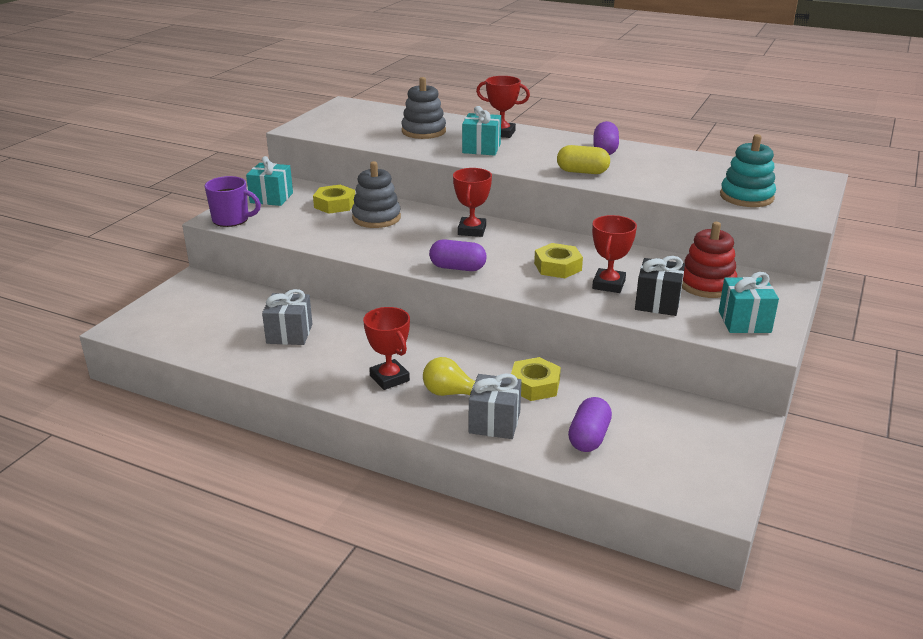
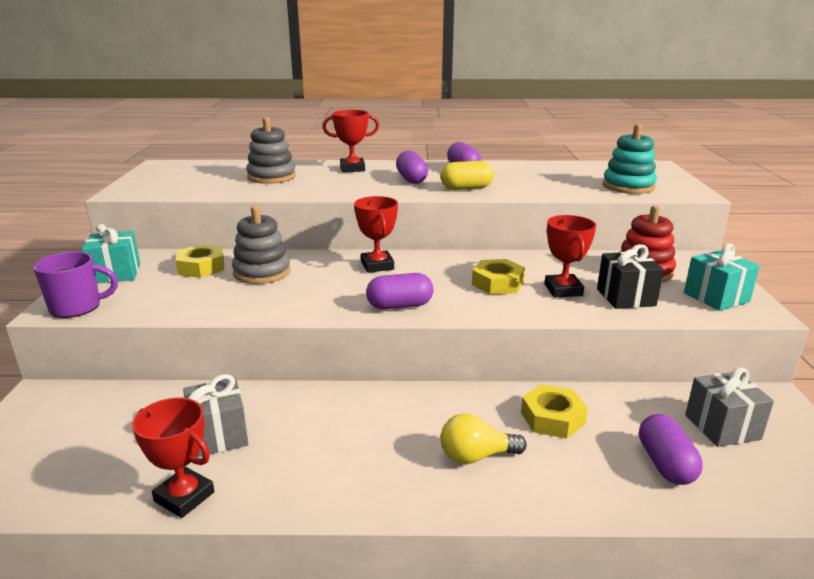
camera: 25 degrees left, 5 degrees down
(389, 378) = (389, 459): red trophy -> red trophy (184, 497)
(481, 148) = (347, 183): turquoise gift -> none
(494, 422) = (556, 479): grey gift -> grey gift (722, 427)
(542, 154) = (411, 179): none -> purple capsule

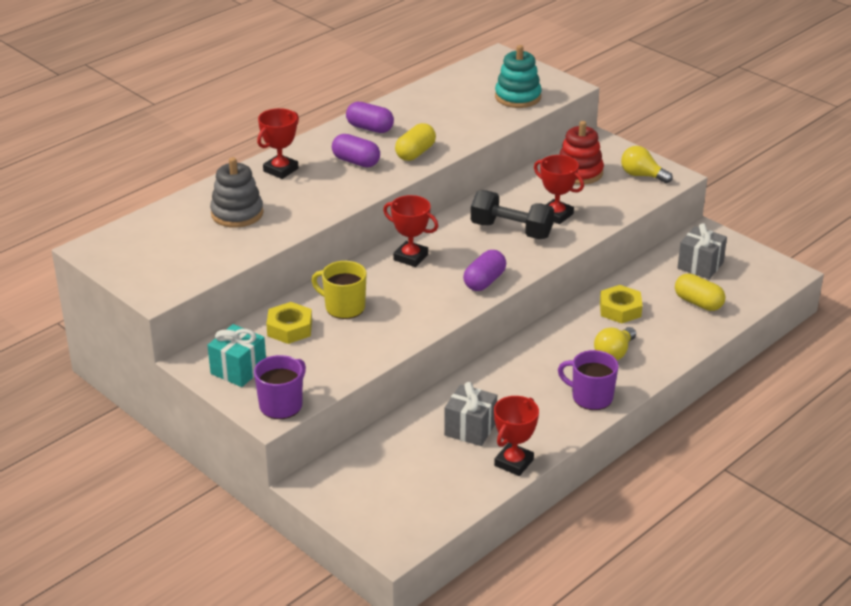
camera: 45 degrees left, 10 degrees up
(184, 497) = (514, 462): red trophy -> red trophy turned 45 degrees counterclockwise
(262, 272) = (343, 307): grey stacking toy -> yellow mug
(374, 485) = (591, 397): none -> purple mug
(497, 283) = (511, 230): yellow nut -> black dumbbell
(625, 297) = (597, 202): black gift -> none
(665, 464) = (698, 303): purple capsule -> yellow capsule
(716, 297) = (642, 175): turquoise gift -> yellow light bulb

